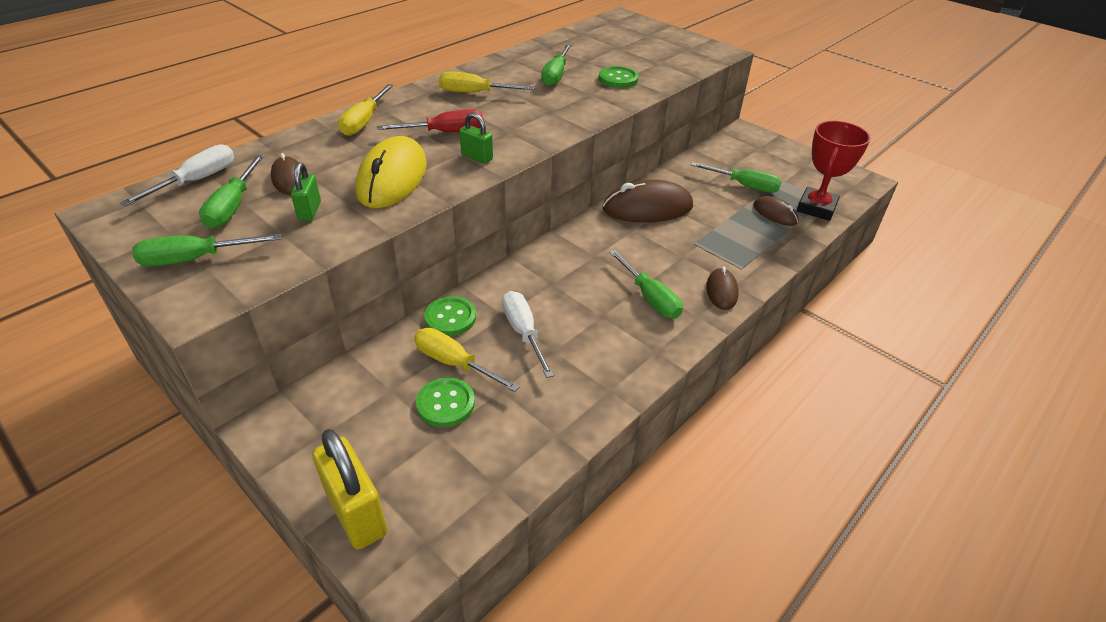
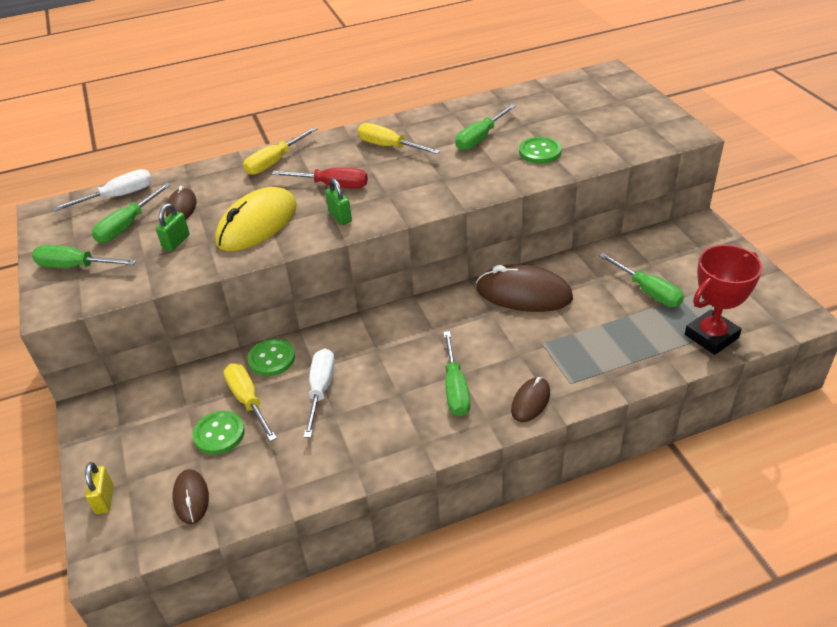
camera: 30 degrees right, 0 degrees up
(356, 513) = (105, 499): yellow padlock -> yellow padlock, size x0.54
(775, 214) = (656, 332): brown mouse -> brown mouse (191, 498)

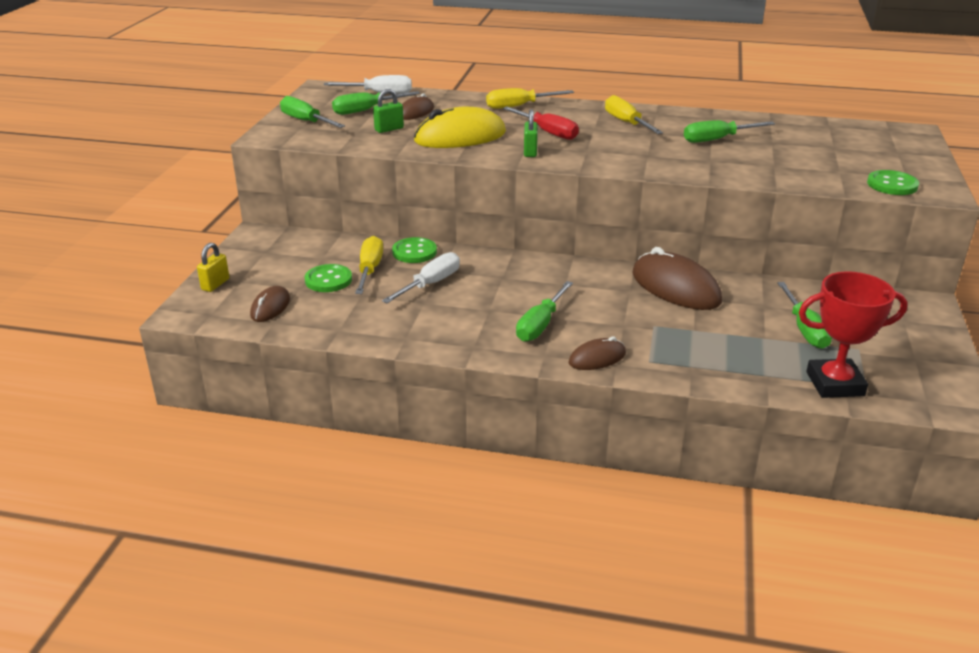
camera: 30 degrees right, 10 degrees down
(540, 152) = (764, 163): green button -> green button (892, 185)

